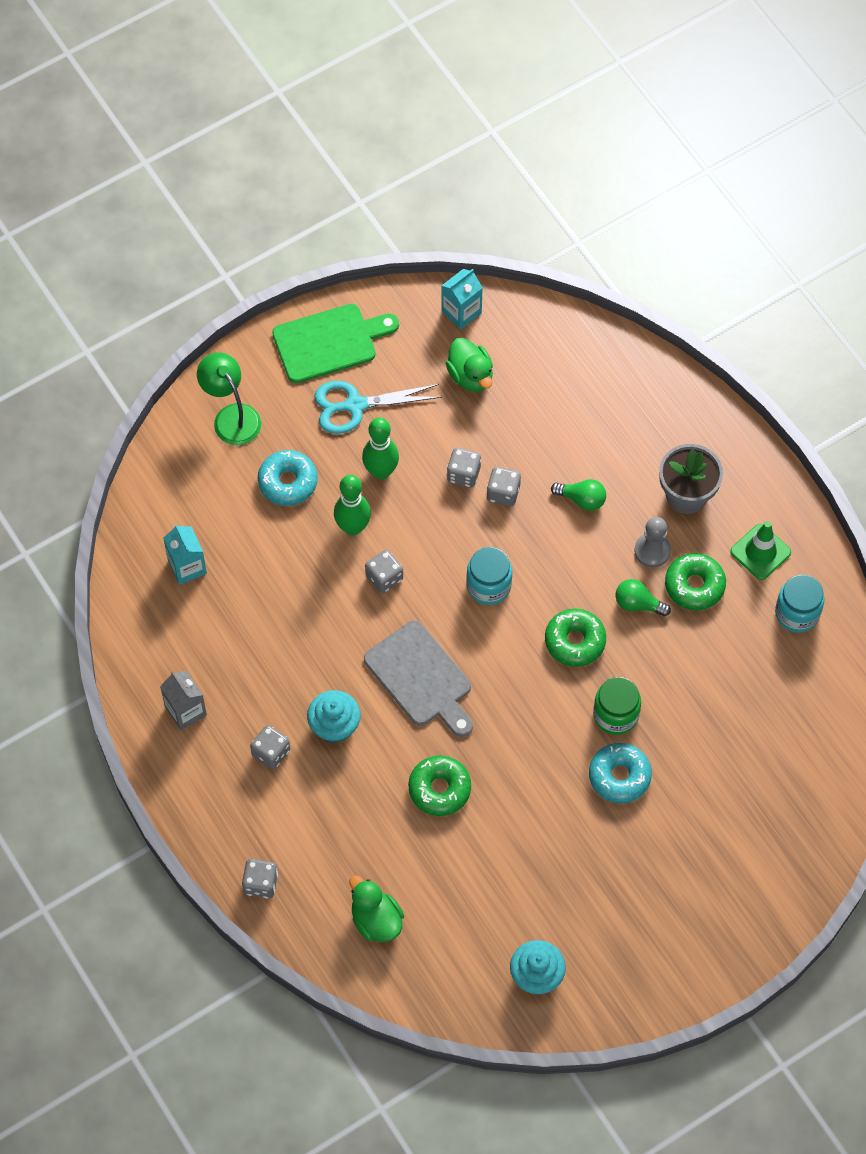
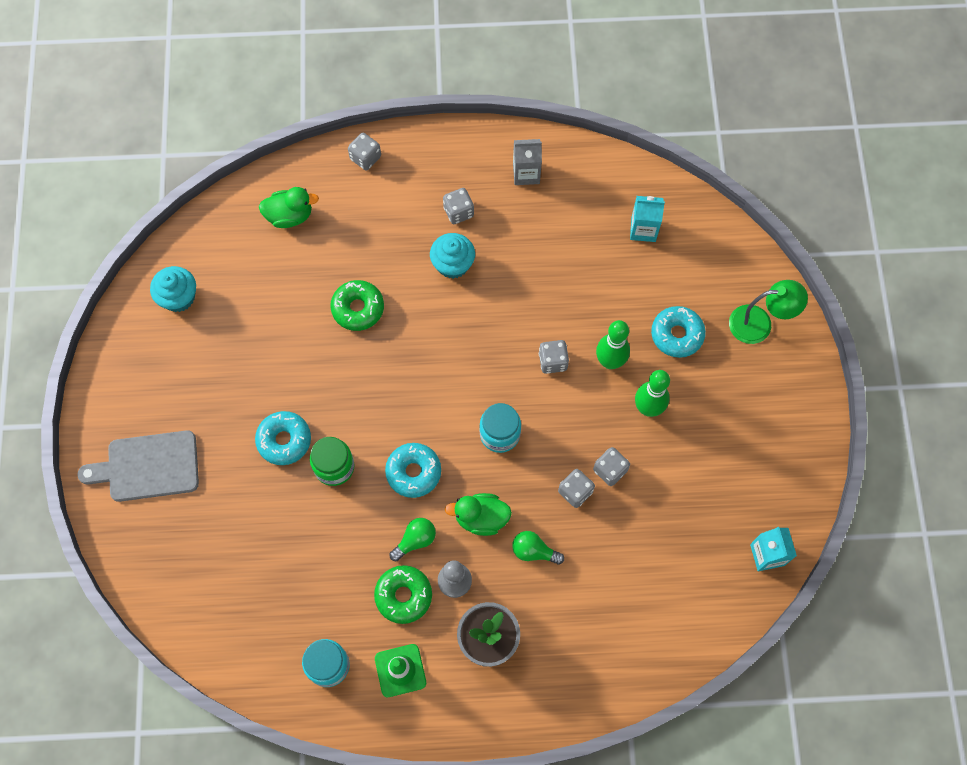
camera: 120 degrees right, 5 degrees up
(329, 342) = (791, 432): green cutting board -> none
(355, 405) = (720, 421): turquoise scissors -> none
(421, 678) = (453, 343): grey cutting board -> grey cutting board (148, 467)
(470, 376) = (700, 527): green duck -> green duck (481, 518)
(575, 641) = (413, 472): green donut -> turquoise donut
(582, 499) = (534, 551): green light bulb -> green light bulb turned 60 degrees clockwise

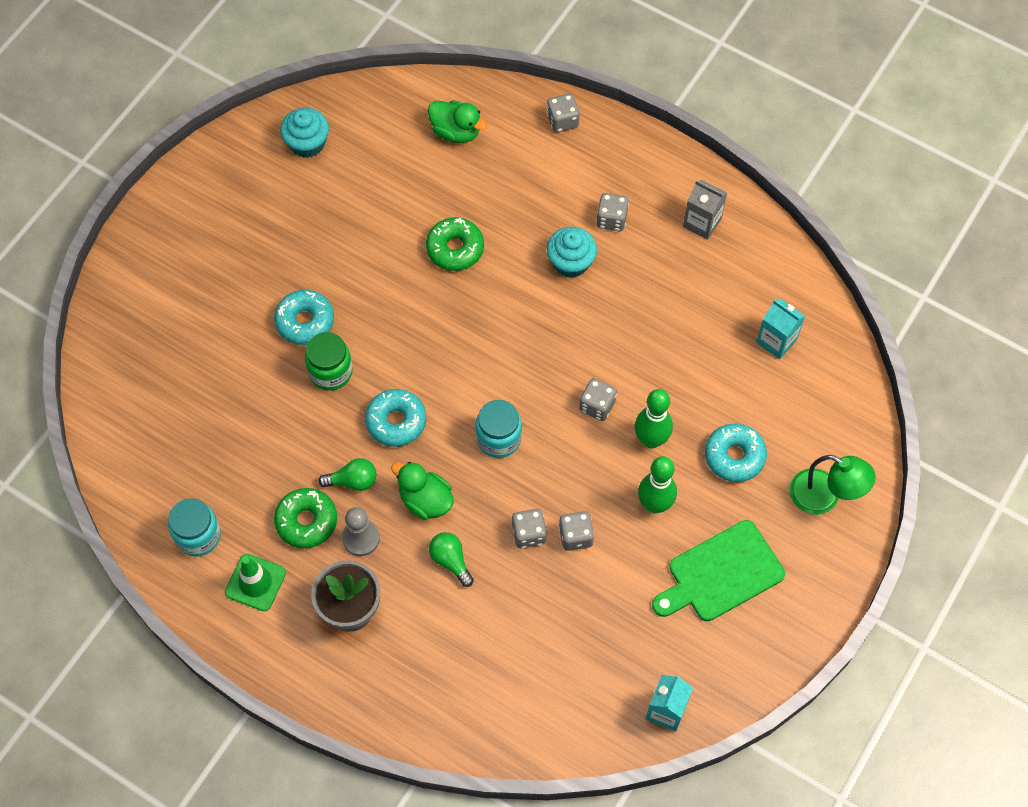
camera: 35 degrees right, 5 degrees down
(148, 467) = (175, 270): grey cutting board -> none
(731, 428) = (721, 573): none -> green cutting board

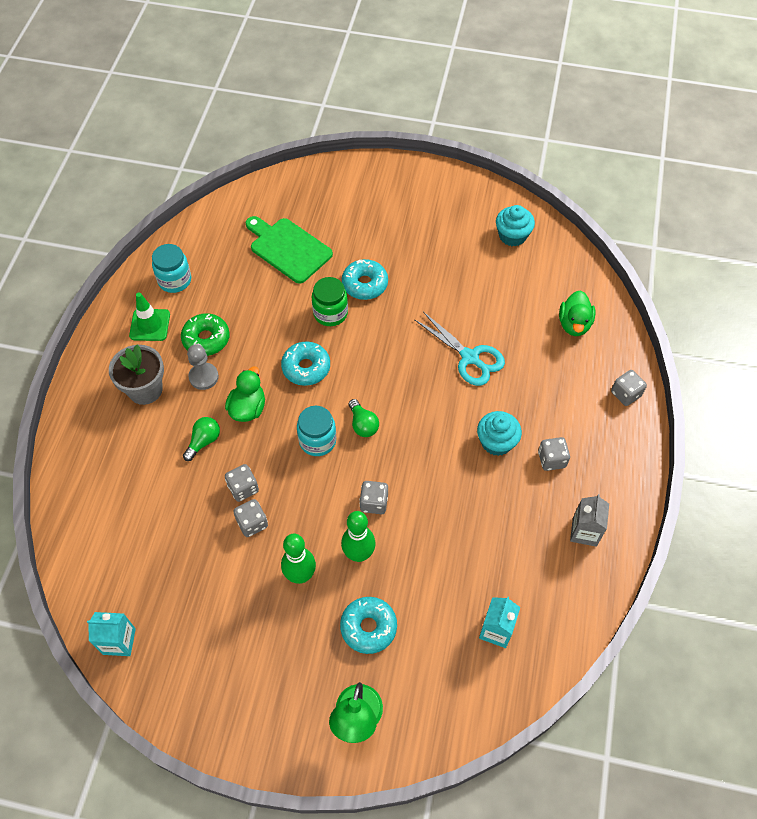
camera: 70 degrees right, 5 degrees down
(353, 481) = (248, 356): green light bulb -> green light bulb (363, 424)
(455, 249) = (470, 357): green donut -> turquoise scissors
(721, 573) = (254, 649): green cutting board -> green cutting board (288, 249)

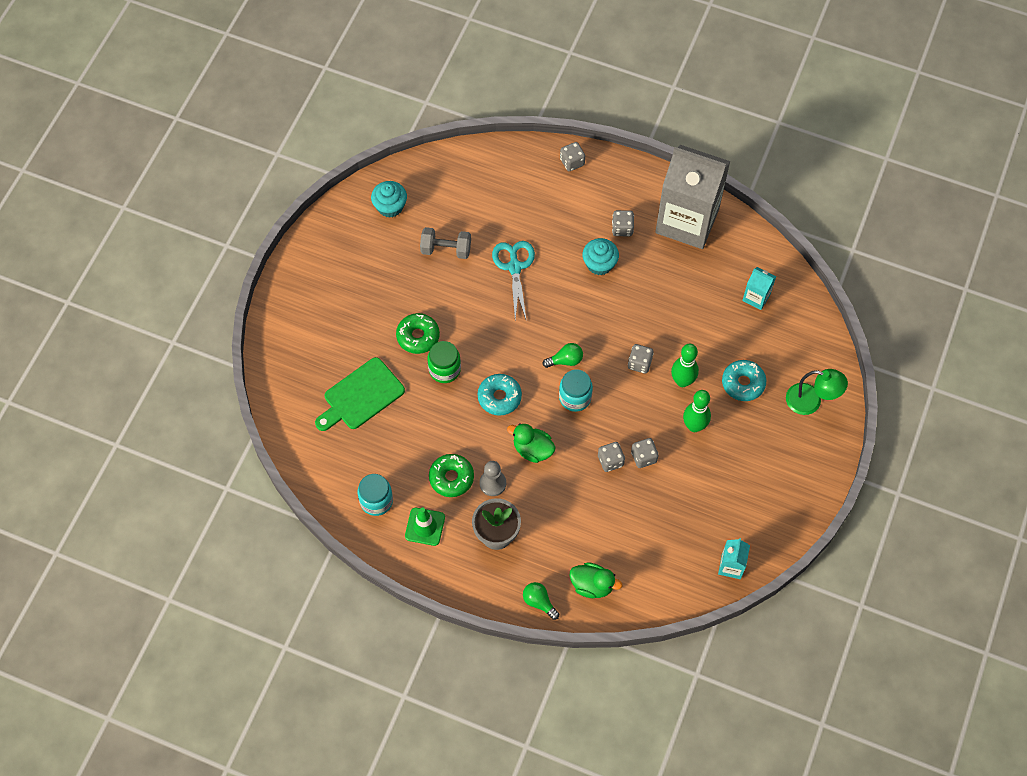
camera: 80 degrees left, 5 degrees up
(204, 441) = (559, 488): green light bulb -> green light bulb (539, 602)
(365, 284) = (418, 336): turquoise donut -> green donut
(470, 357) = (514, 267): turquoise scissors -> turquoise scissors turned 60 degrees counterclockwise
(474, 291) = (446, 249): none -> grey dumbbell
(574, 324) = (496, 181): green duck -> green duck (592, 585)
(584, 532) = (687, 221): grey carton -> grey carton, size x2.43

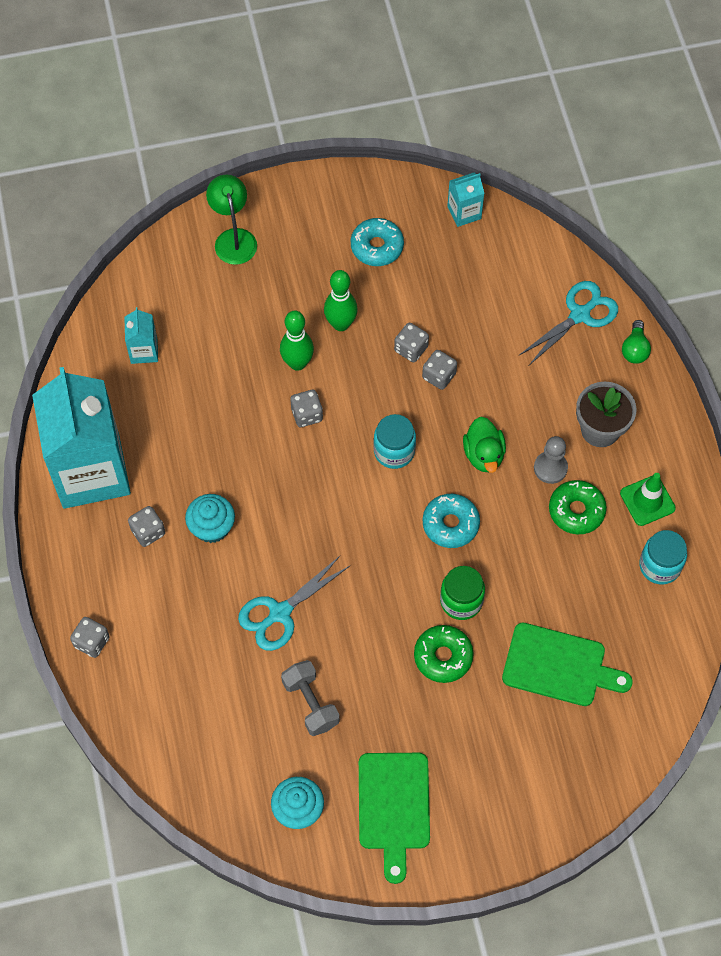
camera: 125 degrees left, 0 degrees up
(352, 254) = (394, 807): none -> green cutting board
(565, 360) = (357, 487): green light bulb -> none
(592, 585) = (580, 315): green duck -> turquoise scissors
(687, 221) = (91, 471): grey carton -> turquoise carton
(743, 383) = (258, 308): turquoise donut -> turquoise donut (377, 247)

